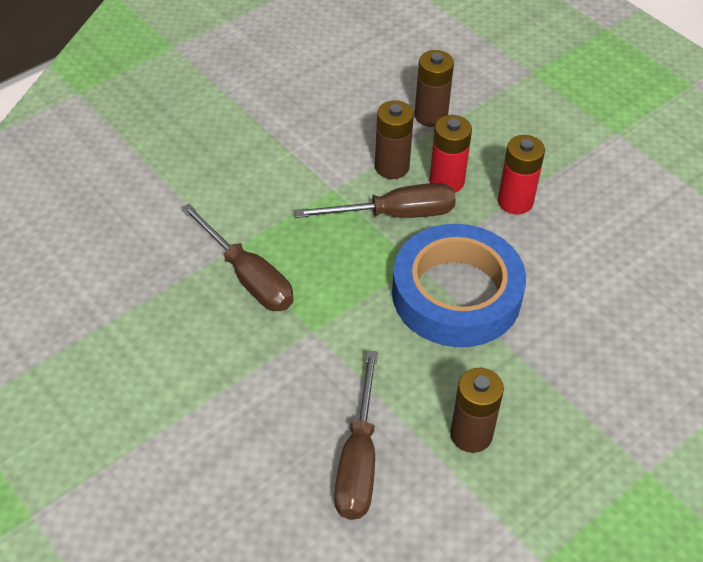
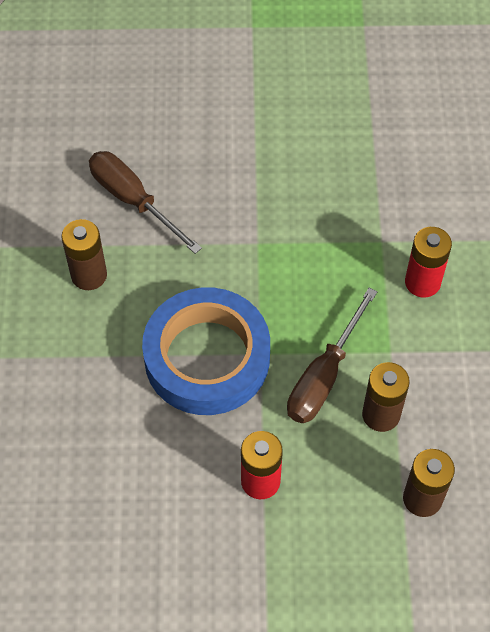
camera: 130 degrees right, 10 degrees up
(248, 277) = (343, 234): brown screwdriver -> none
(446, 181) = (328, 445): red battery -> red battery (422, 282)

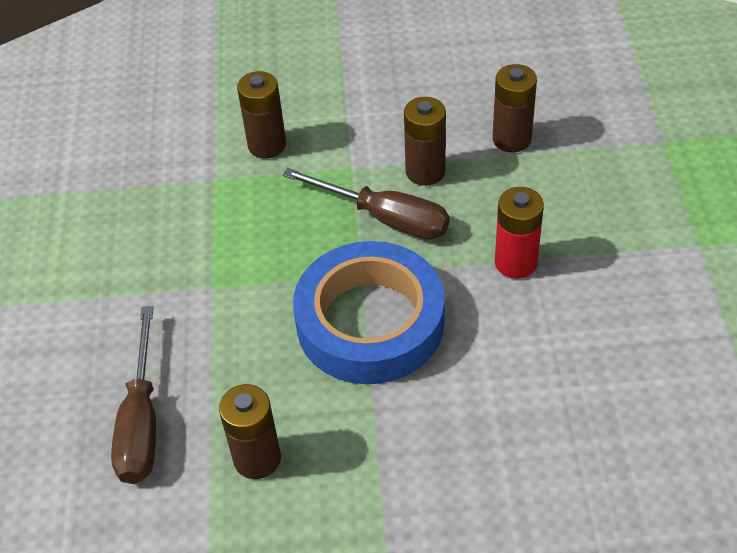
camera: 90 degrees left, 10 degrees down
(133, 200) = (141, 421): brown screwdriver -> brown screwdriver turned 45 degrees counterclockwise
(422, 282) = (267, 145): red battery -> brown battery

